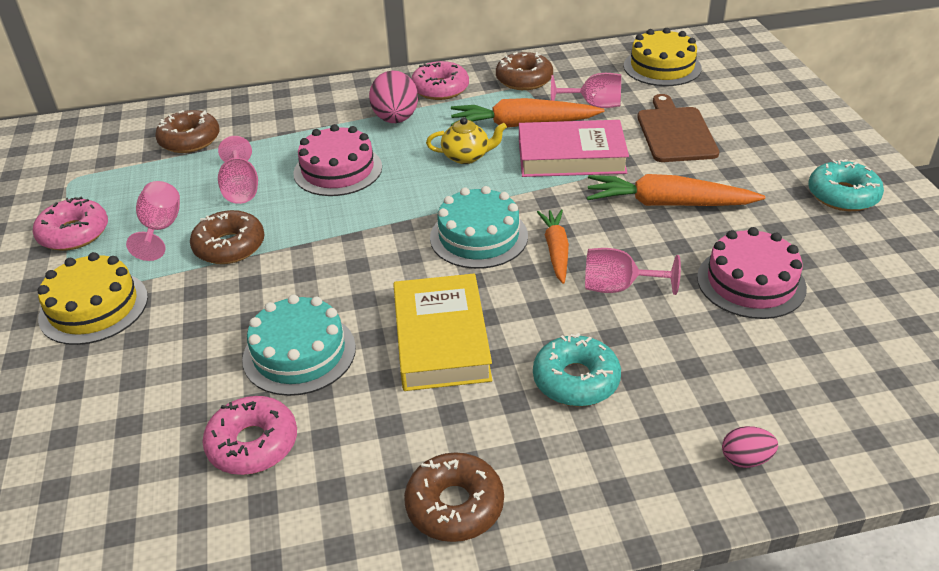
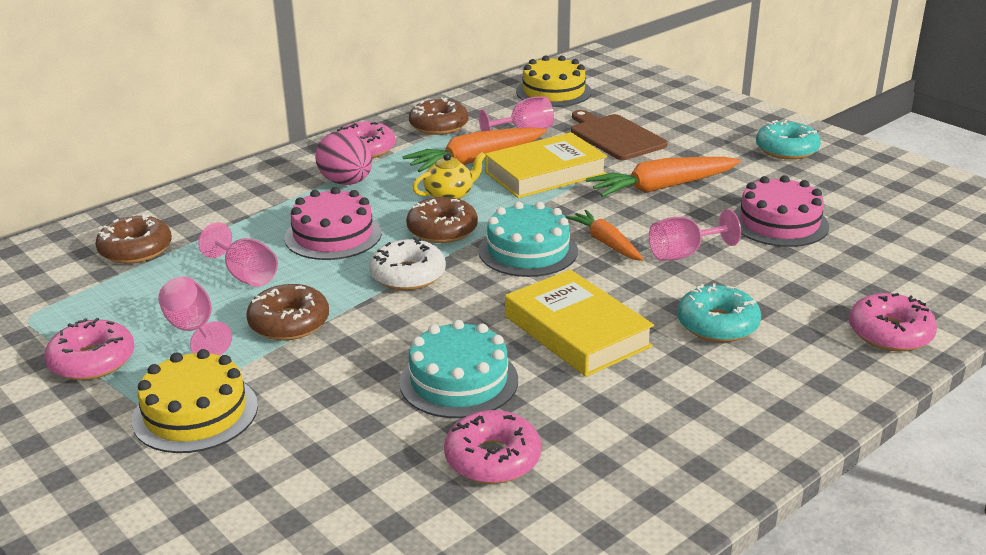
camera: 30 degrees left, 10 degrees down
(358, 229) = (408, 275): none -> white donut
(454, 505) = (714, 436): brown donut -> brown donut (442, 230)
(571, 156) = (545, 173): pink book -> yellow book
(745, 459) = (890, 333): pink egg -> pink donut

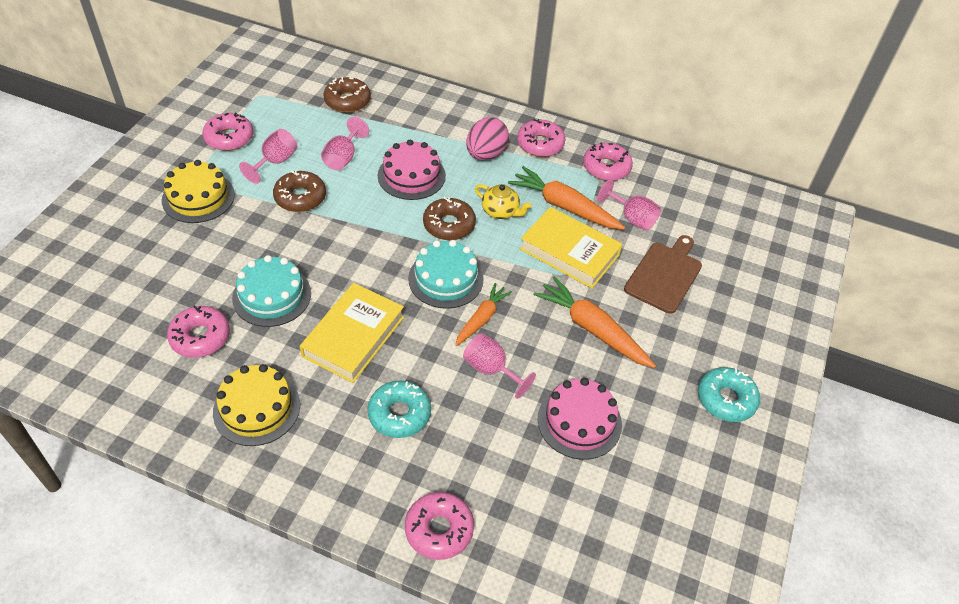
camera: 60 degrees right, 20 degrees up
(408, 275) = (381, 229): white donut -> none
(439, 126) = (606, 167): brown donut -> pink donut
(553, 92) = (721, 212): yellow cake -> yellow cake (257, 408)

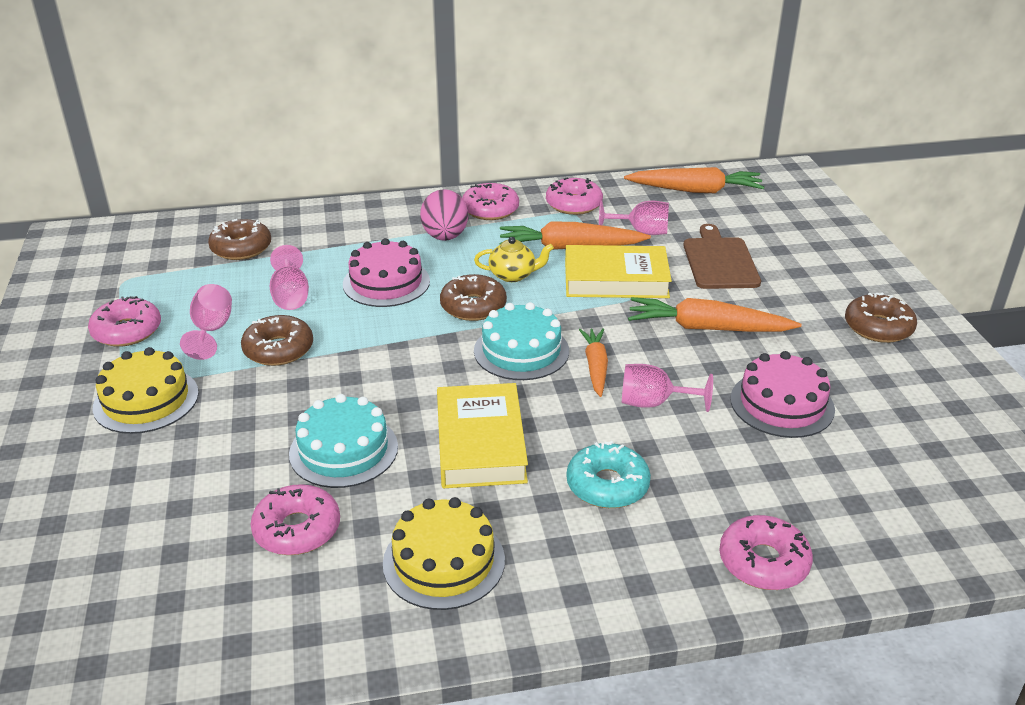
camera: 30 degrees left, 15 degrees down
(716, 199) = (695, 190): none -> orange carrot
(726, 399) = (878, 327): turquoise donut -> brown donut

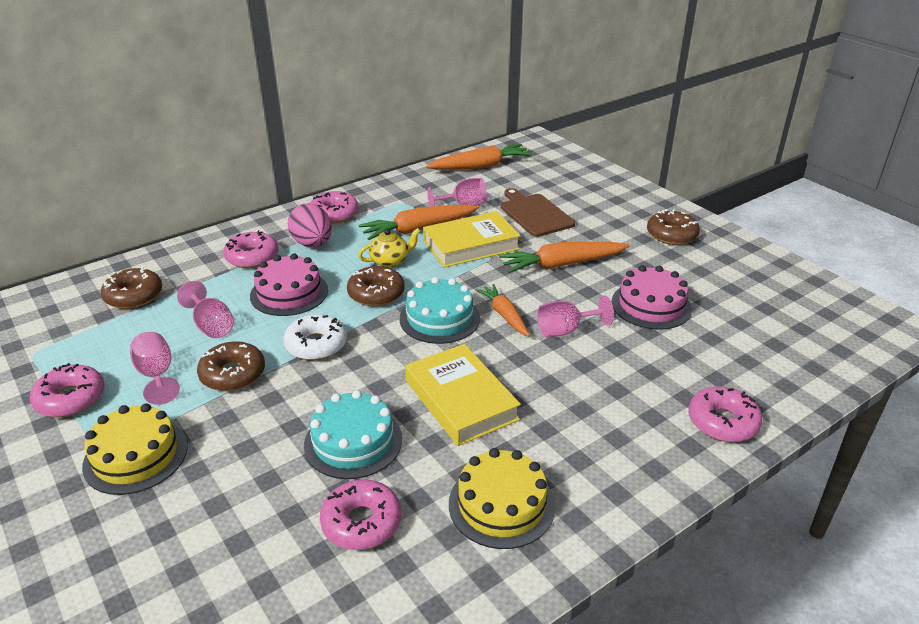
camera: 25 degrees left, 0 degrees up
(375, 343) = (316, 345): none -> white donut
(574, 204) = (397, 196): pink donut -> pink donut (252, 257)
(607, 485) = (578, 402): turquoise donut -> none

